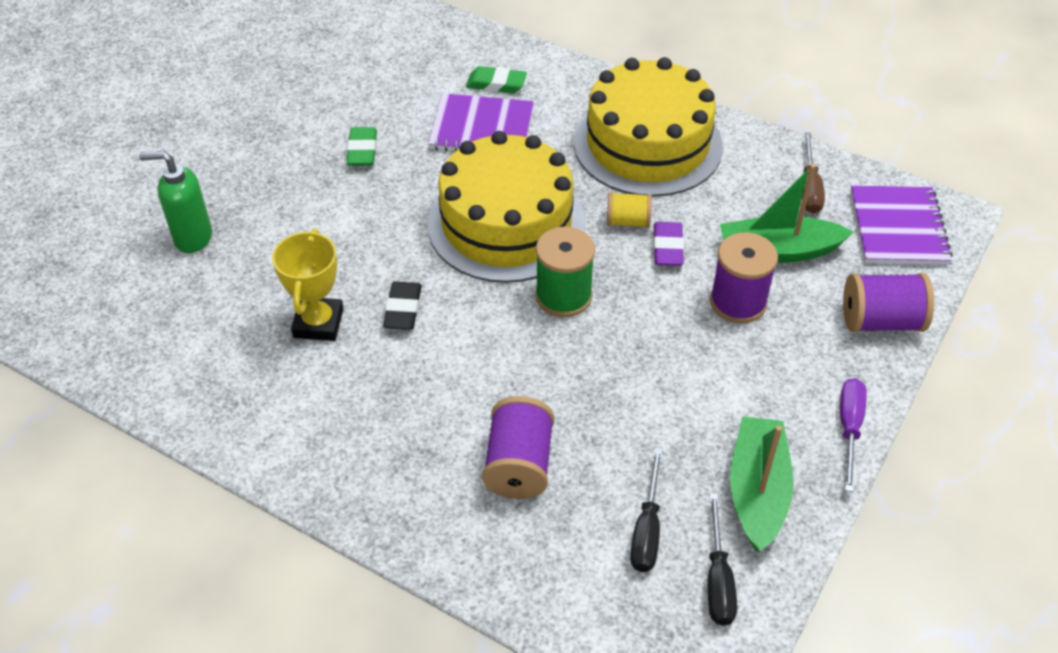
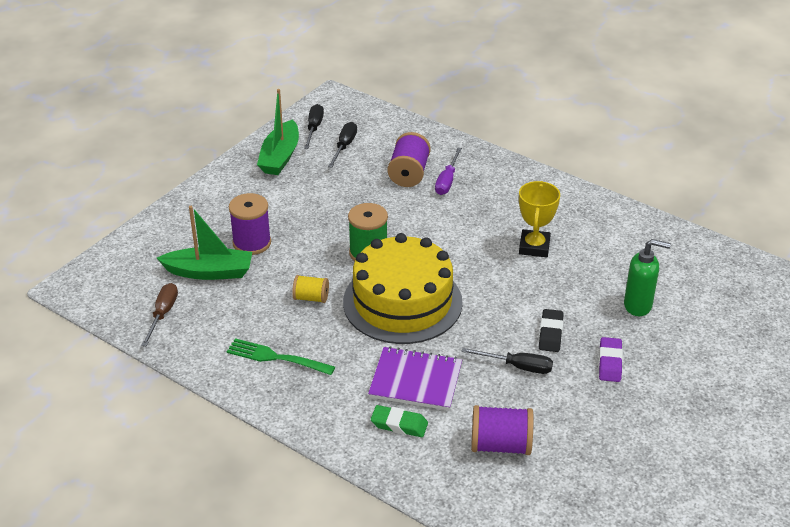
camera: 175 degrees left, 10 degrees down
(362, 151) = (518, 366): green eraser -> black screwdriver
(403, 309) = (478, 251): black eraser -> black eraser (550, 334)
(647, 144) = (277, 358): yellow cake -> green fork
(668, 248) = (287, 278): purple eraser -> purple eraser (610, 363)
(849, 428) = (215, 178): purple screwdriver -> purple screwdriver (447, 181)
(880, 321) = (164, 227): purple spool -> purple spool (500, 445)
(898, 228) = (114, 282): purple notebook -> none

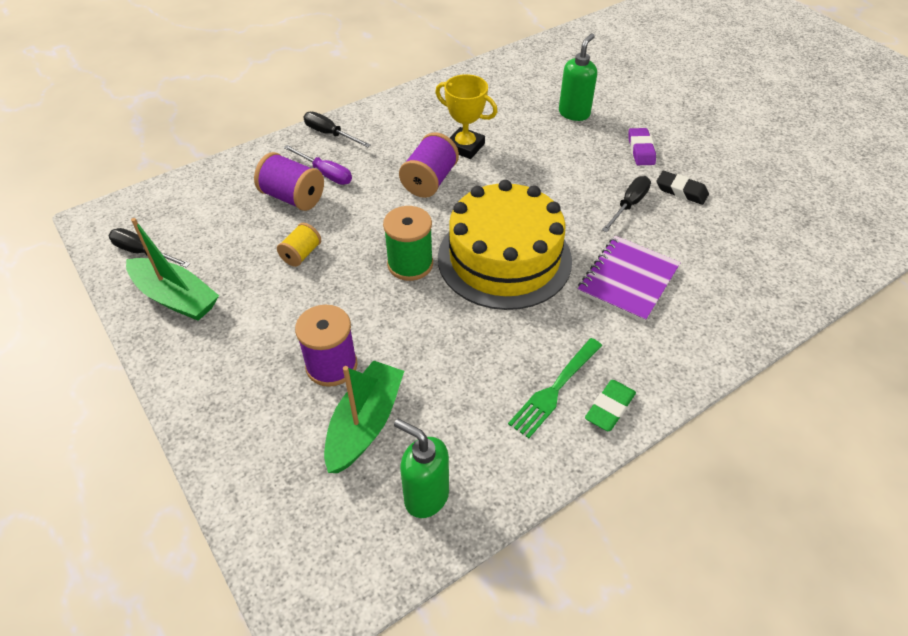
camera: 70 degrees left, 10 degrees up
(163, 314) = (426, 496): brown screwdriver -> green soap dispenser
(311, 298) = (463, 332): yellow spool -> yellow spool (301, 254)
(344, 146) = (202, 235): black screwdriver -> black screwdriver (330, 134)
(399, 424) = (689, 309): green eraser -> green eraser (609, 408)
(500, 445) = (730, 245): purple spool -> purple spool (429, 181)
(550, 334) = (591, 172): black eraser -> black eraser (681, 191)
(610, 363) = (641, 150): purple eraser -> purple eraser turned 60 degrees clockwise

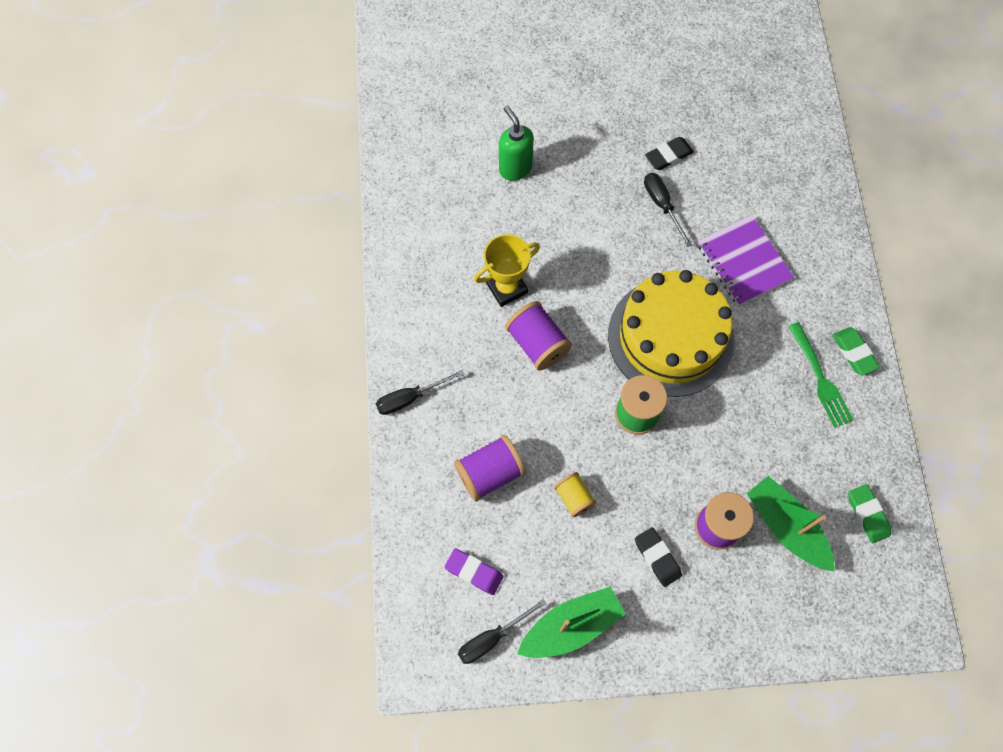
camera: 60 degrees left, 20 degrees up
(273, 332) = (657, 557): none -> black eraser
(325, 174) = (471, 429): purple screwdriver -> none
(426, 496) = (867, 514): green soap dispenser -> green eraser
(641, 150) = (599, 150): purple eraser -> purple eraser (474, 572)

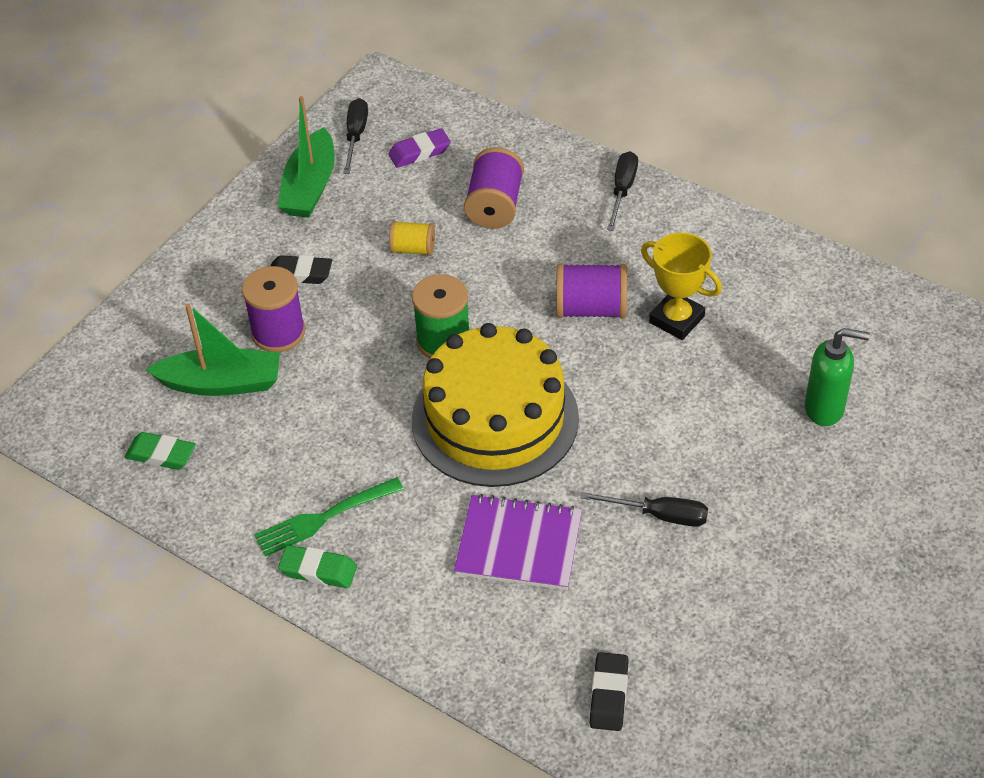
camera: 130 degrees right, 20 degrees down
(506, 288) = (676, 319): yellow trophy -> yellow trophy turned 60 degrees counterclockwise
(668, 156) = (722, 566): black eraser -> black eraser (609, 695)
(819, 378) = (325, 517): green fork -> green fork turned 45 degrees counterclockwise

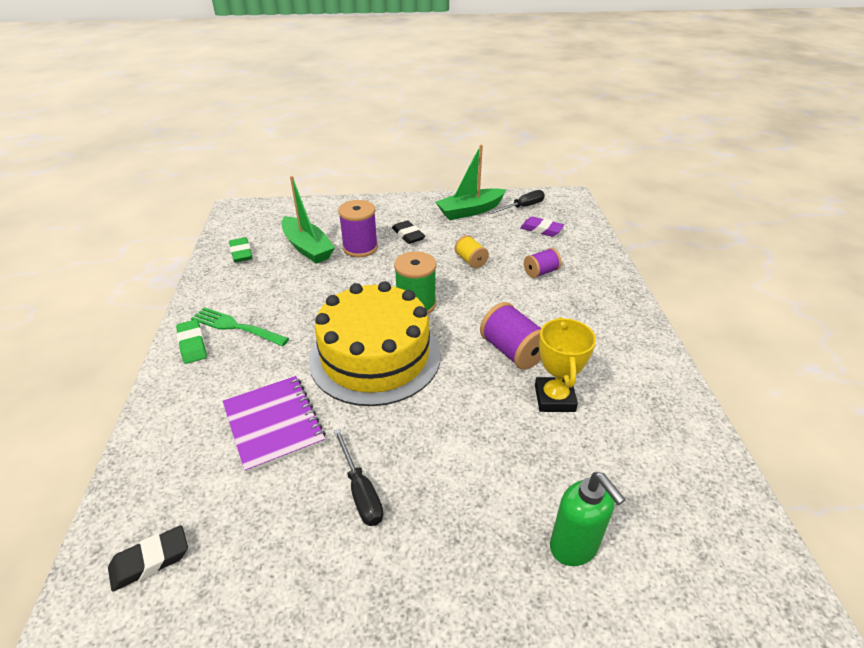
camera: 50 degrees right, 10 degrees down
(494, 206) = (540, 272): purple spool -> purple spool, size x0.62
(622, 190) = (626, 314): black screwdriver -> none

